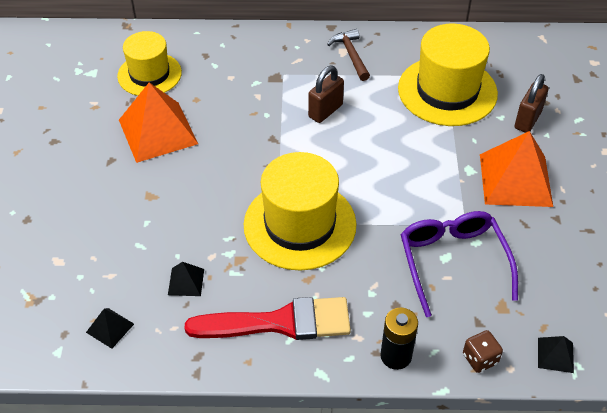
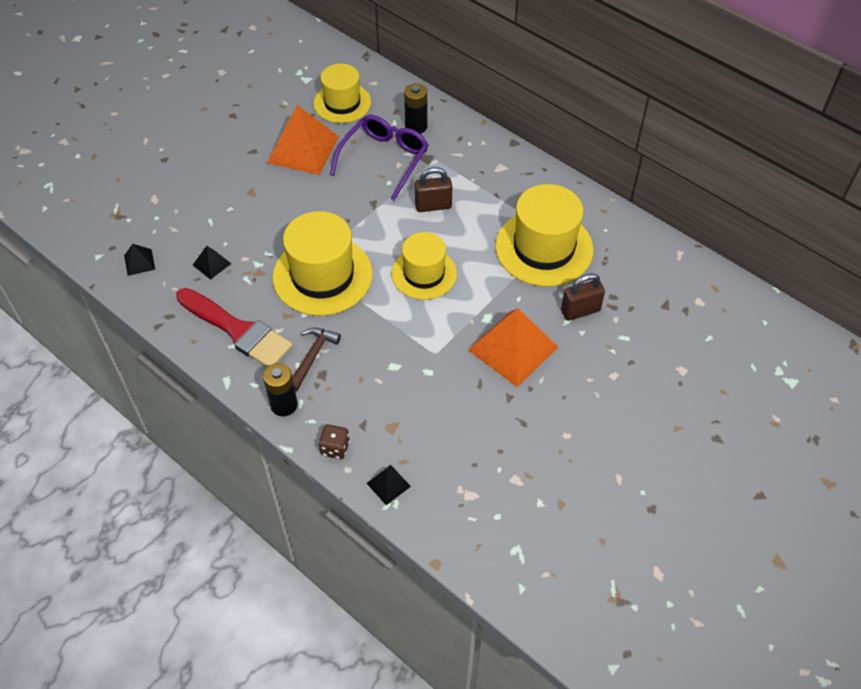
camera: 40 degrees right, 5 degrees up
(237, 58) = (416, 126): none -> black battery
(351, 55) = (502, 174): brown hammer -> brown hammer (313, 356)
(381, 168) = (424, 273): none -> yellow hat
(453, 263) = (394, 373): purple glasses -> purple glasses (384, 160)

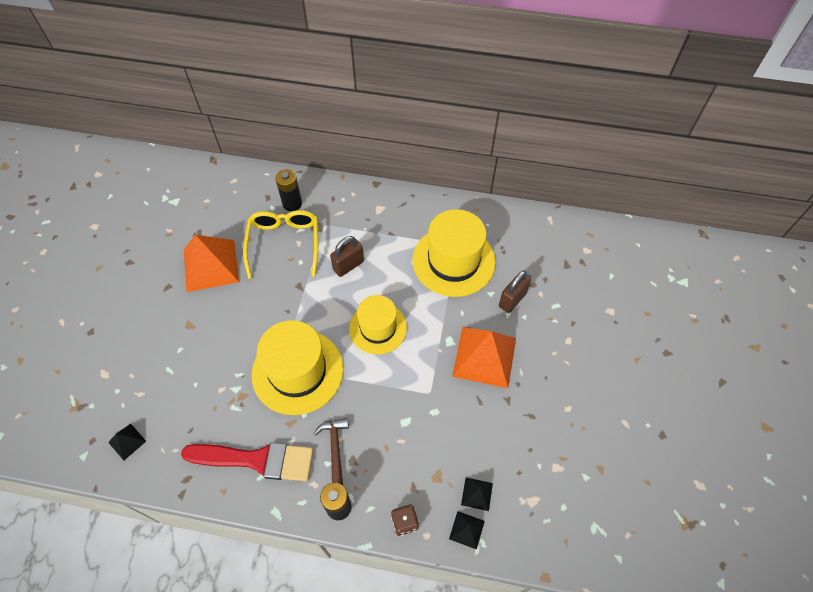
camera: 30 degrees left, 5 degrees up
(212, 264) = (195, 409): black pyramid -> black pyramid (477, 494)
(342, 103) = (218, 209): yellow hat -> none
(384, 160) = (284, 244): purple glasses -> yellow glasses

